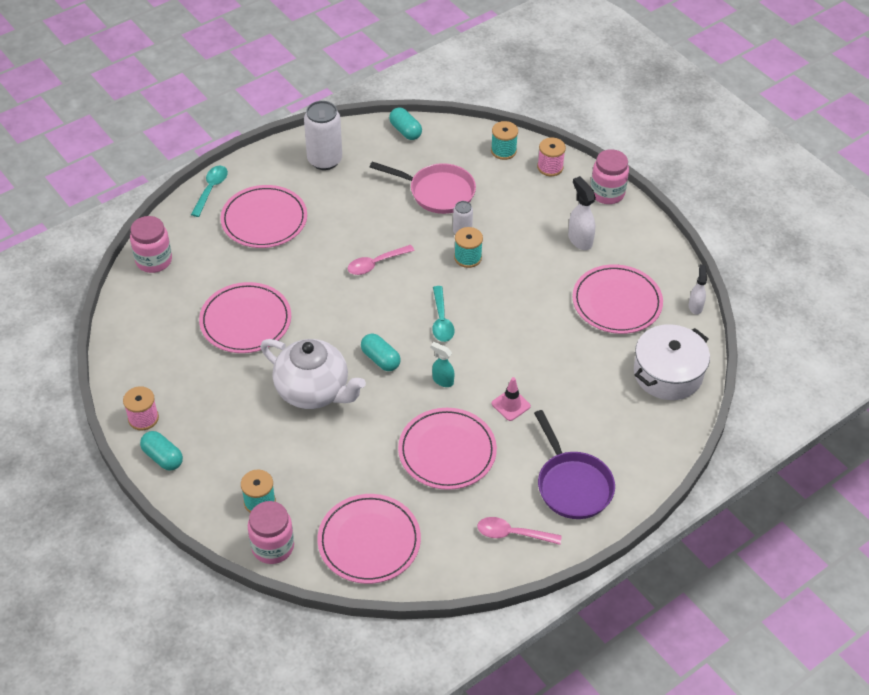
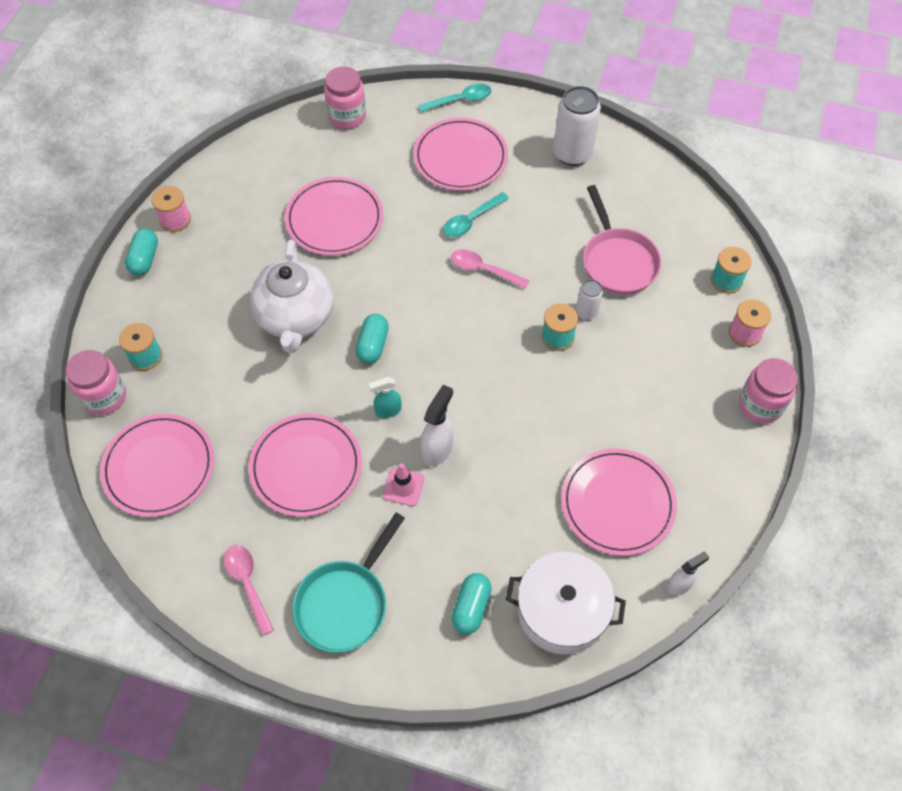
camera: 55 degrees right, 10 degrees up
(405, 131) = (670, 188): turquoise capsule -> turquoise capsule (471, 607)
(441, 320) = (460, 364): turquoise spoon -> turquoise spoon (471, 220)
(442, 380) = (387, 410): turquoise spray bottle -> turquoise spray bottle turned 105 degrees counterclockwise
(572, 485) = (345, 603): purple pan -> turquoise pan
(579, 240) = (671, 418): white spray bottle -> white spray bottle (437, 449)

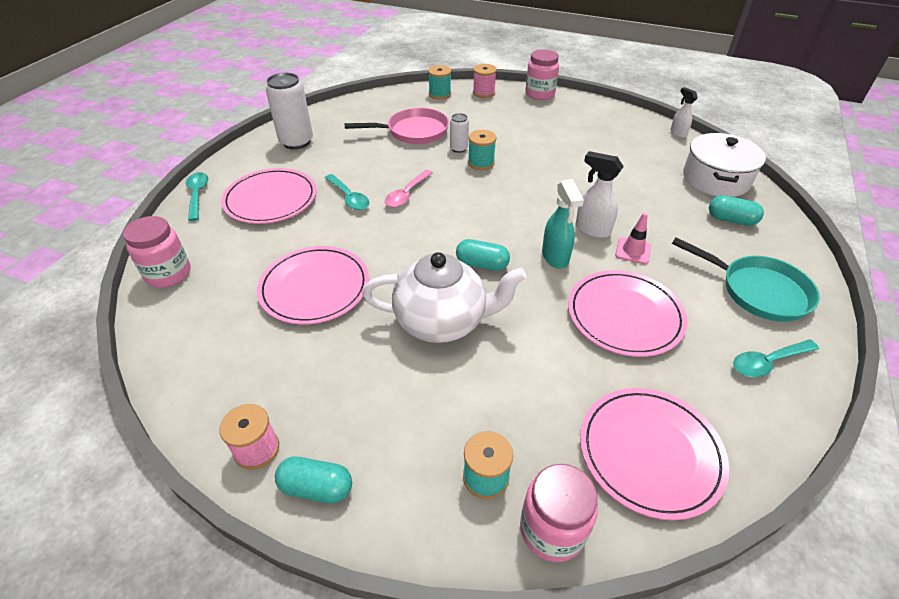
camera: 85 degrees left, 15 degrees down
(247, 584) = (768, 362): pink spoon -> turquoise spoon
(387, 410) = (555, 257): turquoise spray bottle -> turquoise spray bottle, size x1.52
(617, 503) = (624, 150): pink plate -> none

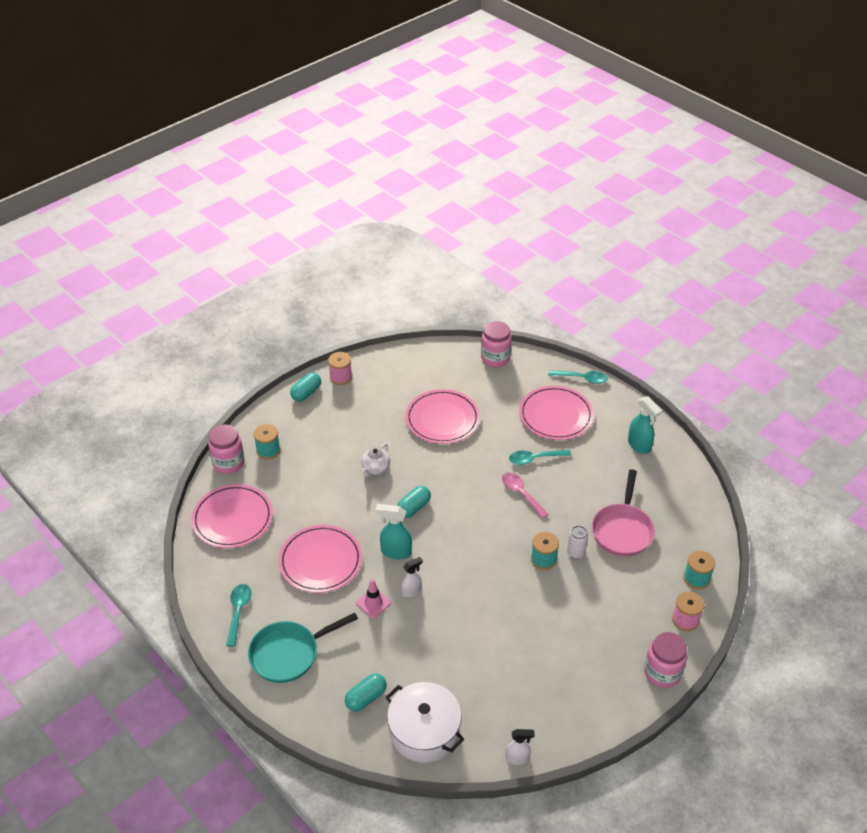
camera: 115 degrees right, 0 degrees up
(296, 142) = (639, 445): white can -> turquoise spray bottle
(442, 321) = (375, 469): white teapot -> white teapot, size x0.48
(592, 229) = (411, 591): white spray bottle -> white spray bottle, size x0.66

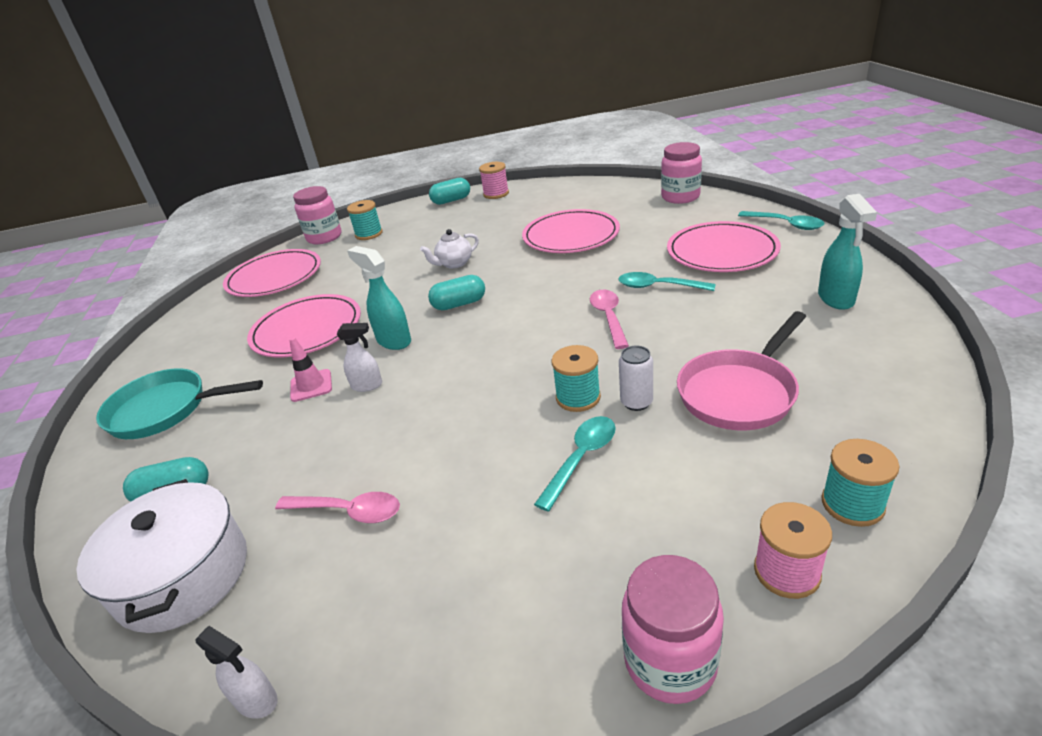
camera: 35 degrees right, 10 degrees down
(238, 612) = (176, 354): turquoise spoon -> turquoise spoon (581, 459)
(477, 668) = (348, 511): none -> pink spoon

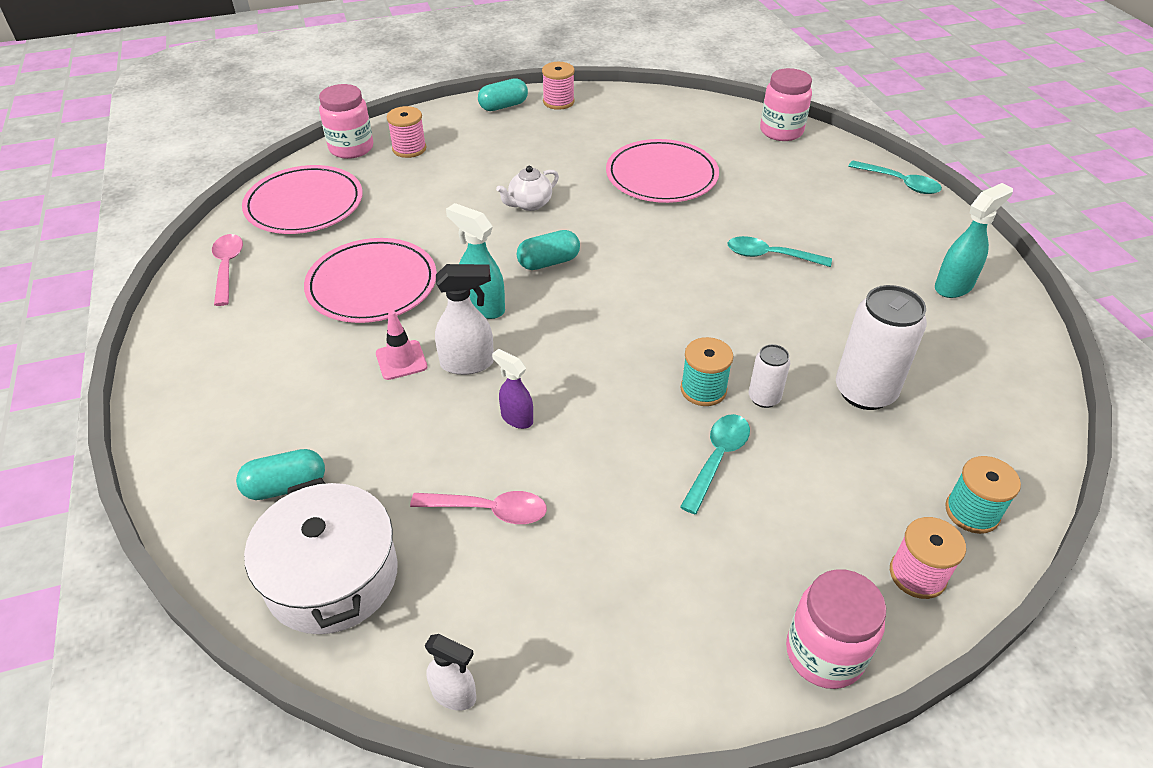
camera: 10 degrees left, 10 degrees up
(165, 410) = (232, 383): turquoise pan -> none
(367, 385) = (468, 363): white spray bottle -> white spray bottle, size x1.52
(369, 234) = (409, 149): turquoise spool -> pink spool
(397, 429) = (516, 418): none -> purple spray bottle
(609, 317) = (721, 292): pink spoon -> pink spoon (227, 267)
(722, 251) = (834, 214): pink plate -> none
(739, 392) = (865, 392): pink pan -> white can
(836, 299) = (954, 286): turquoise spray bottle -> turquoise spray bottle turned 120 degrees counterclockwise

